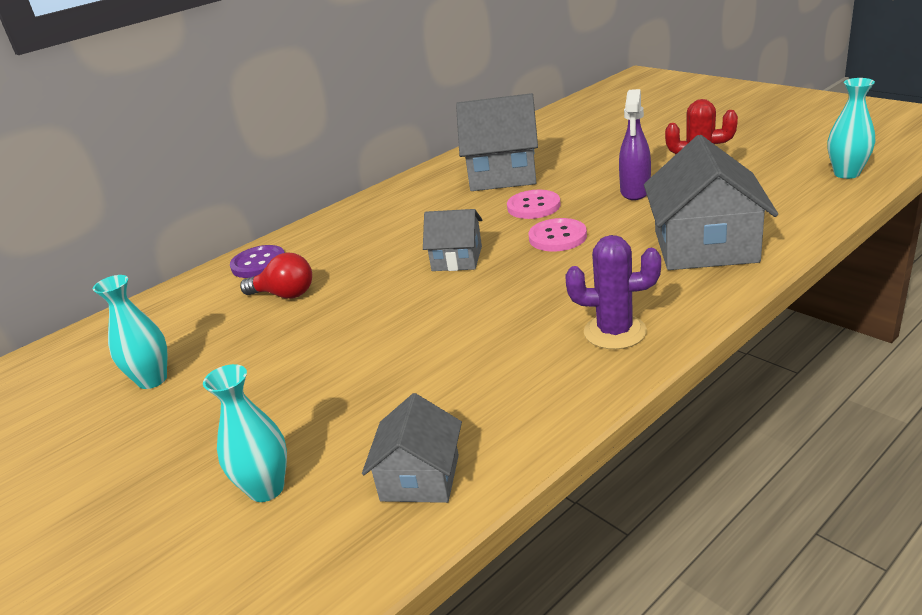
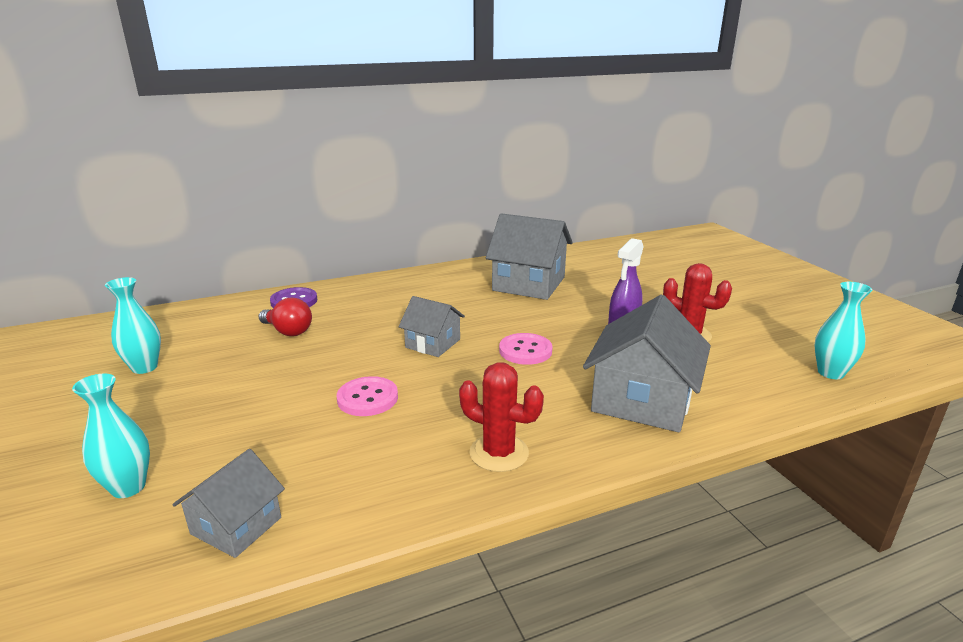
camera: 15 degrees right, 5 degrees down
(533, 206) = (529, 318): pink button -> pink button (367, 398)
(615, 332) = (499, 453): purple cactus -> red cactus

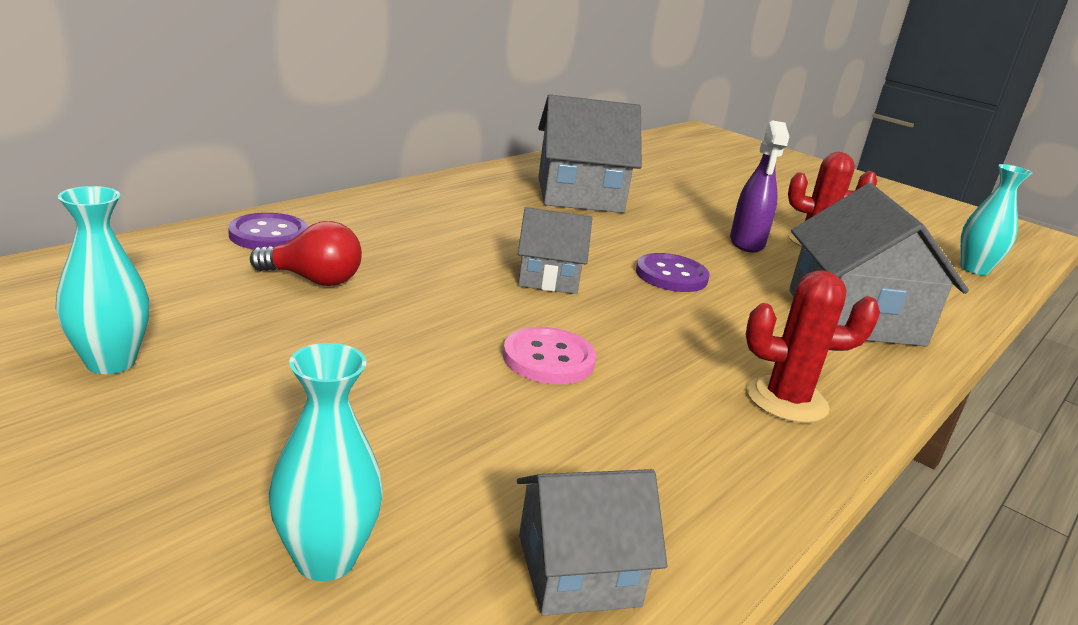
camera: 30 degrees left, 0 degrees up
(236, 525) = (578, 570): grey house -> grey house turned 75 degrees clockwise
(525, 351) = (671, 275): pink button -> purple button

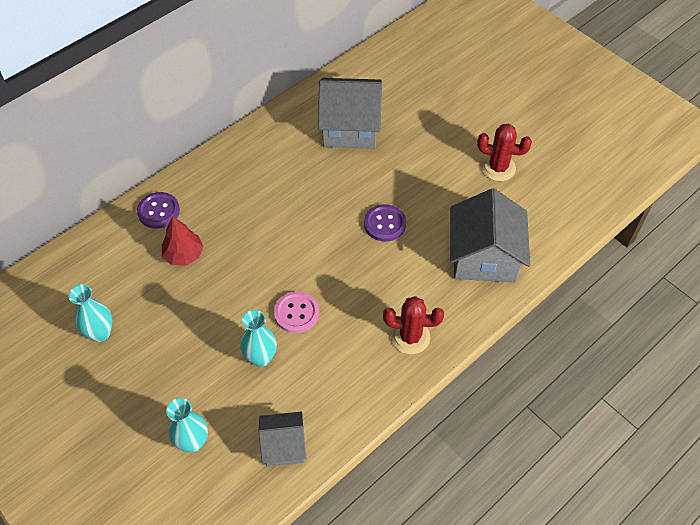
camera: 10 degrees right, 30 degrees up
(314, 280) = (184, 255): red light bulb -> red tree
(548, 277) = (310, 236): grey house -> none
(747, 243) = (448, 176): purple spray bottle -> none
(974, 269) = (601, 187): turquoise vase -> turquoise vase (261, 358)

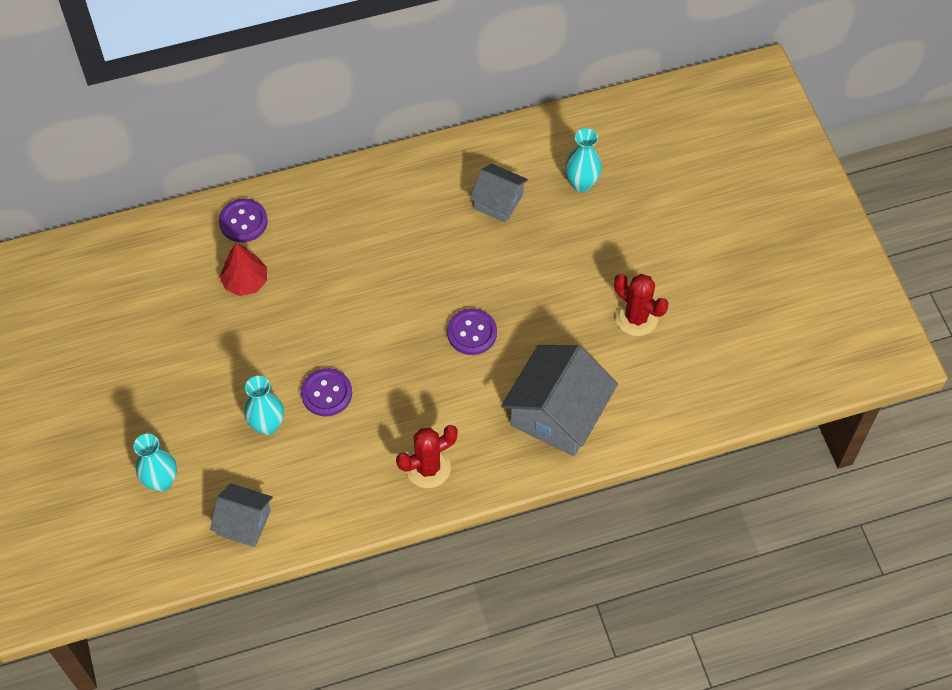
camera: 25 degrees right, 5 degrees up
(100, 333) = (126, 333): turquoise vase -> turquoise vase (581, 183)
(296, 313) = (326, 393): pink button -> purple button
(350, 127) = (498, 201): grey house -> grey house, size x0.57
(410, 337) = (428, 468): red cactus -> red cactus turned 60 degrees counterclockwise

